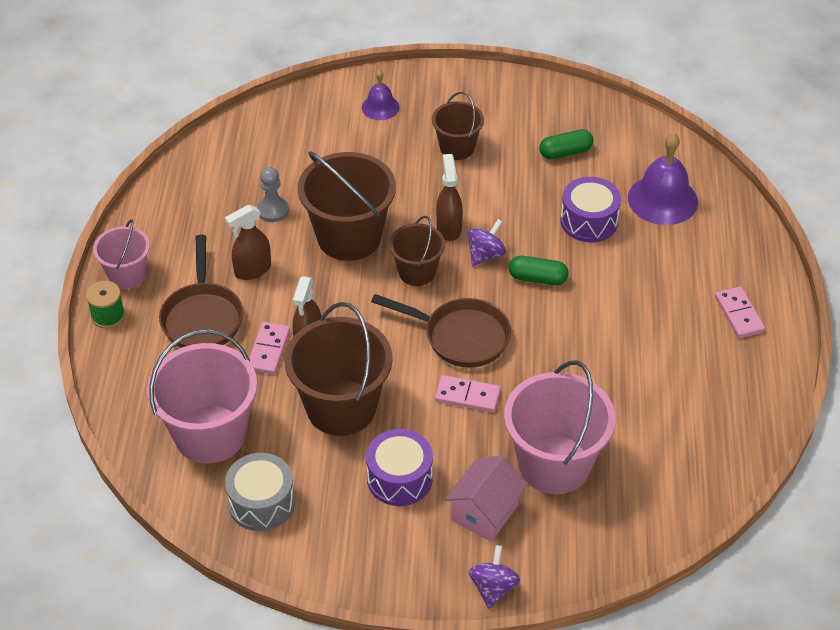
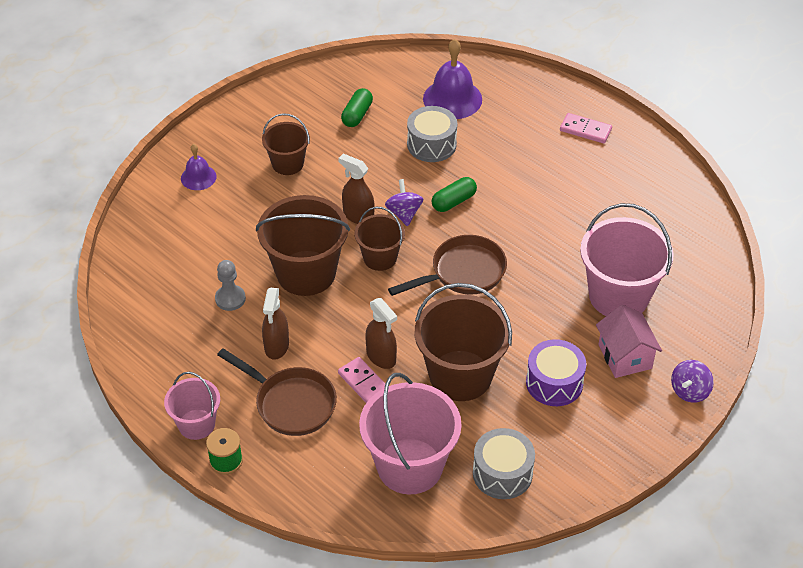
camera: 50 degrees left, 0 degrees up
(467, 396) = (518, 302): pink domino -> none
(493, 588) = (689, 391): purple spinning top -> purple spinning top turned 105 degrees counterclockwise
(589, 221) = (431, 144): purple drum -> grey drum

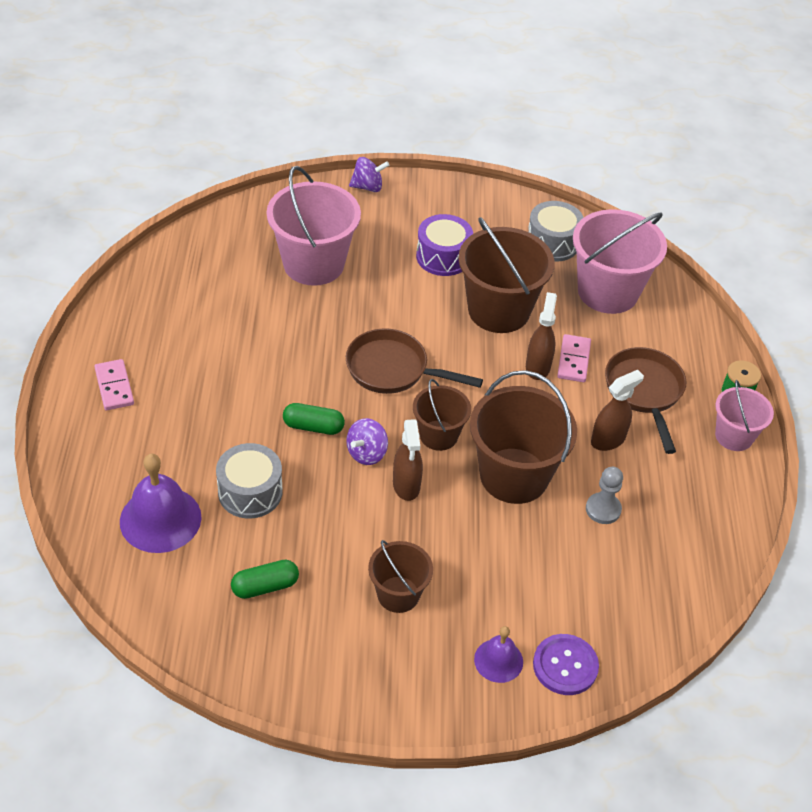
camera: 135 degrees left, 0 degrees up
(160, 202) = (565, 665): none -> purple button
(625, 356) = (373, 232): pink house -> none

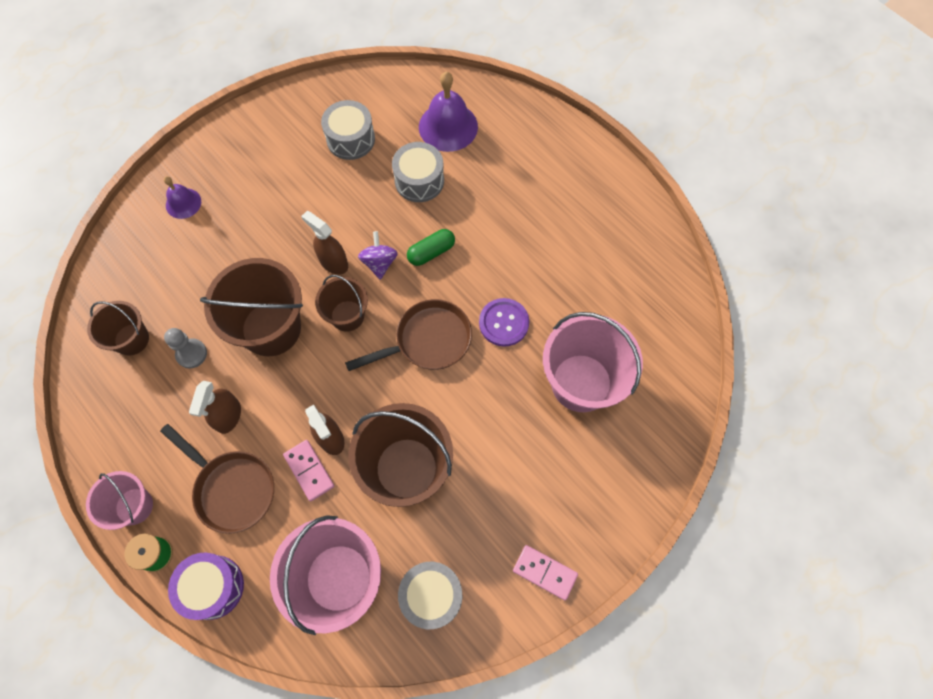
camera: 140 degrees right, 20 degrees up
(114, 387) = (576, 174): pink domino -> pink domino (544, 572)
(265, 586) = (350, 139): green capsule -> grey drum
(368, 187) = (637, 509): purple spinning top -> none
(398, 594) = (273, 193): brown bucket -> brown bucket (131, 339)
(443, 257) = (500, 486): purple drum -> purple drum (213, 587)
(565, 665) = (141, 230): purple button -> purple button (503, 323)

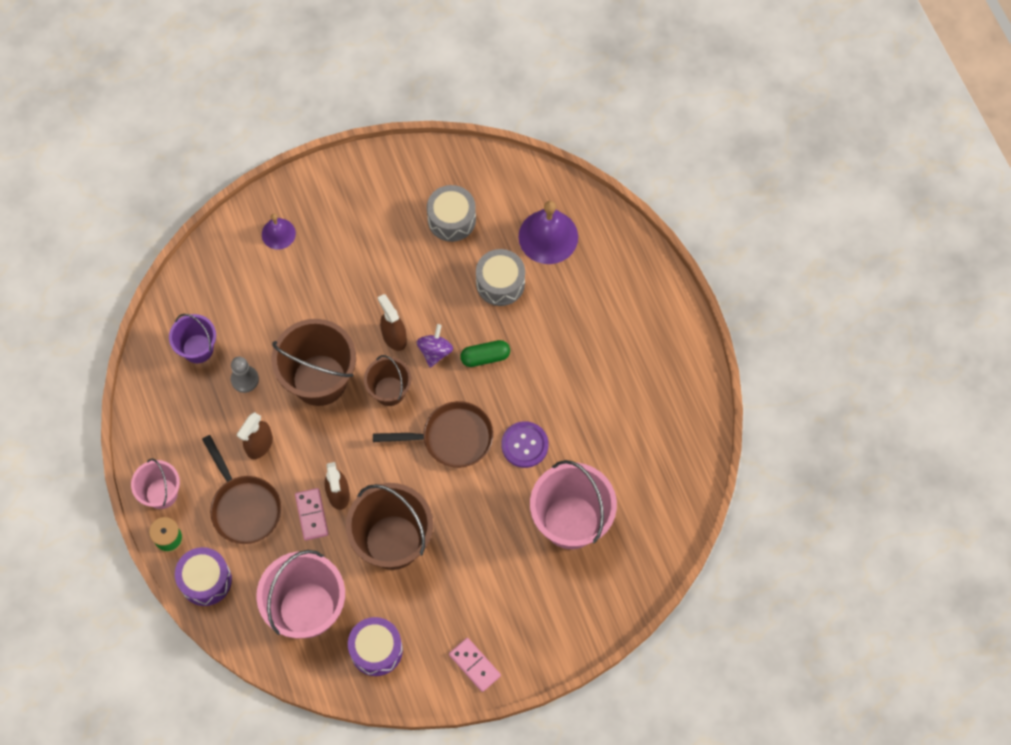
camera: 20 degrees right, 0 degrees up
(131, 339) = (198, 349): brown bucket -> purple bucket
(431, 596) = (376, 650): grey drum -> purple drum

